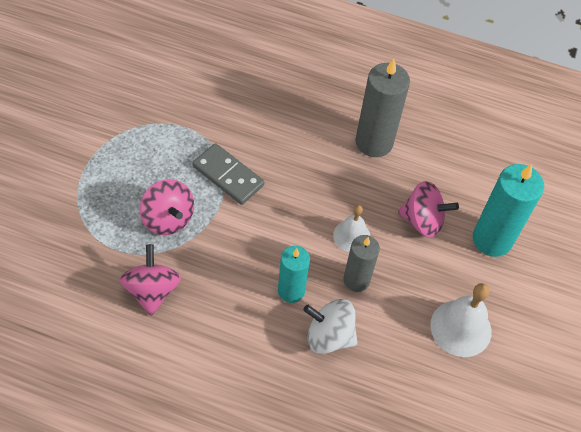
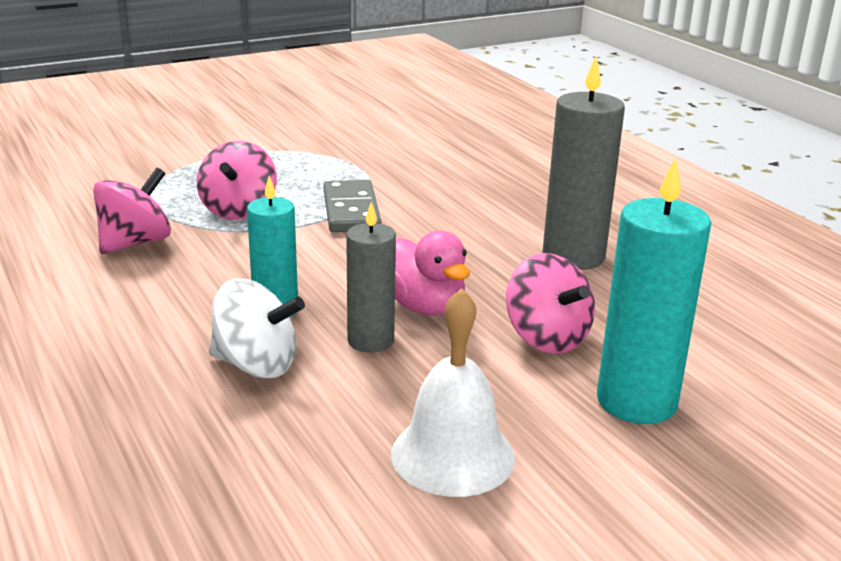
camera: 45 degrees right, 30 degrees down
(329, 336) = (256, 365): white spinning top -> white spinning top turned 135 degrees clockwise
(351, 236) = (424, 307): white bell -> pink duck

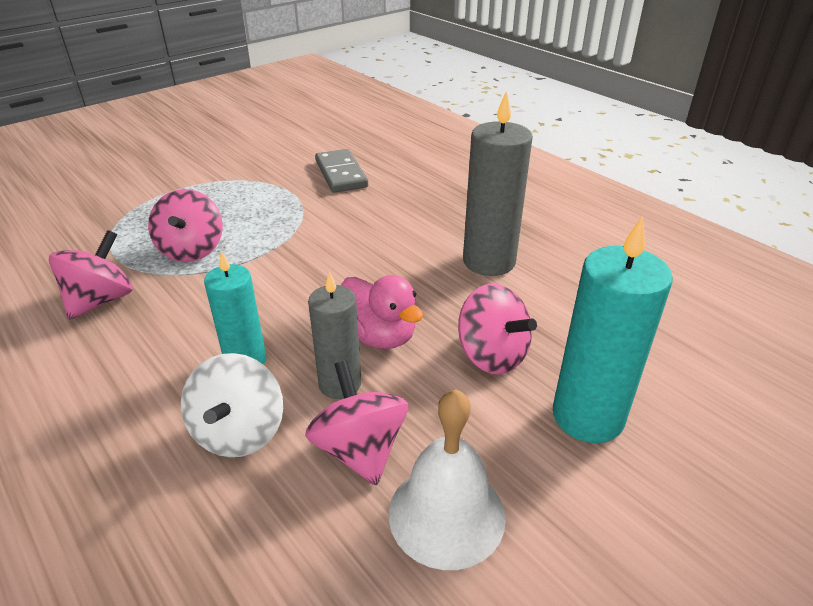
camera: 10 degrees left, 10 degrees up
(256, 365) = (239, 432): white spinning top -> white spinning top turned 90 degrees clockwise
(351, 211) = (292, 238): grey domino -> grey domino (341, 174)
(377, 394) = (359, 449): none -> pink spinning top

